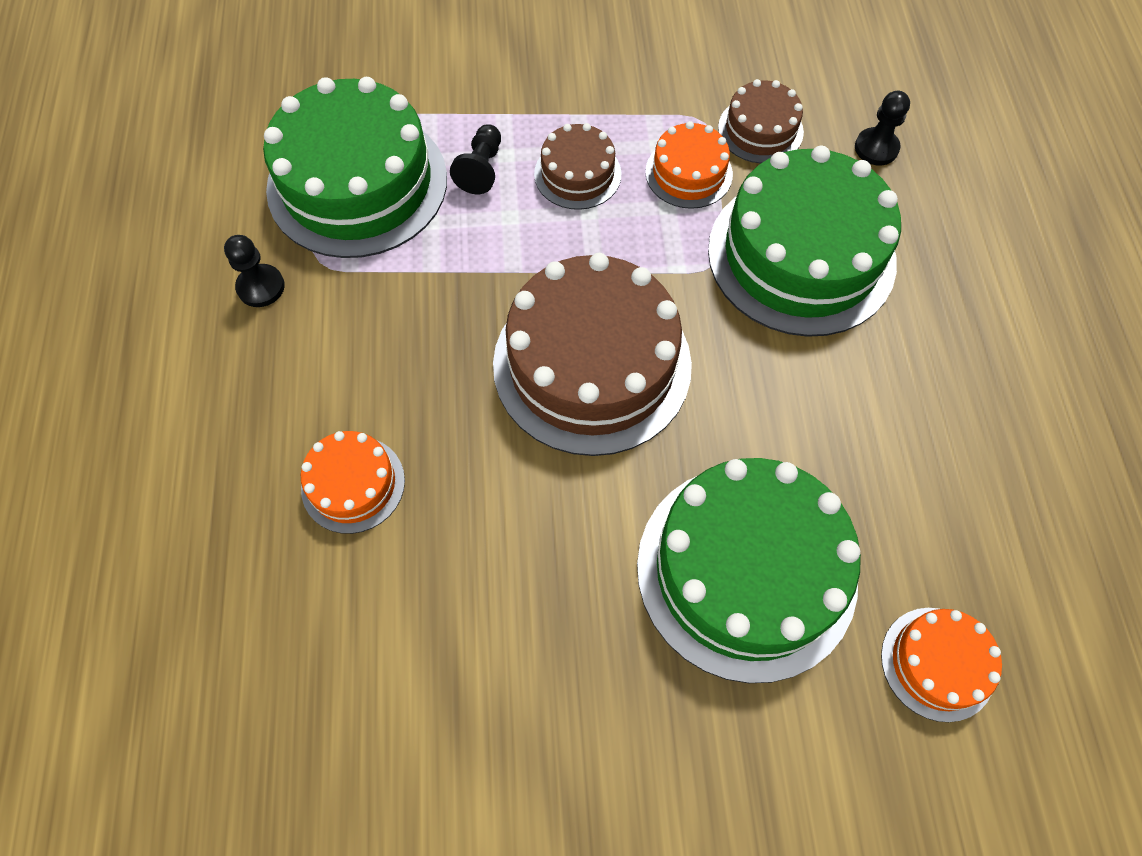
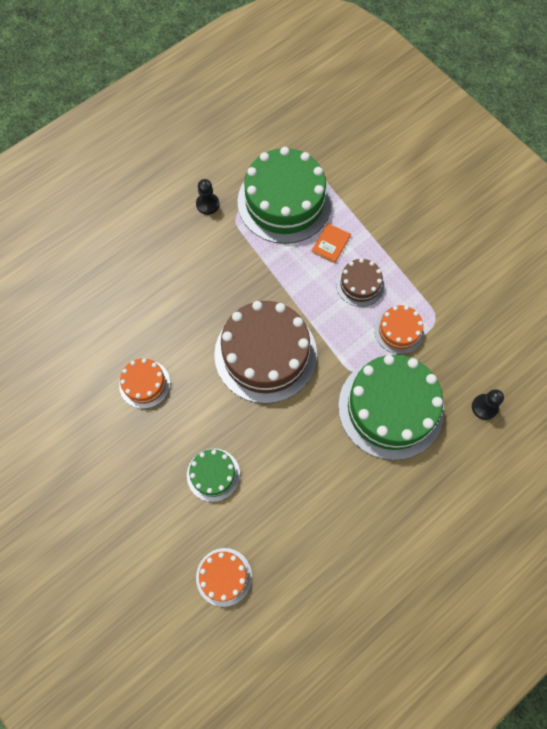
camera: 55 degrees right, 5 degrees up
(353, 484) = (148, 301): orange cake -> orange cake (144, 384)
(481, 169) = (331, 244): black pawn -> orange book
(746, 570) = (213, 474): green cake -> green cake, size x0.49
(760, 130) = (451, 347): brown cake -> none

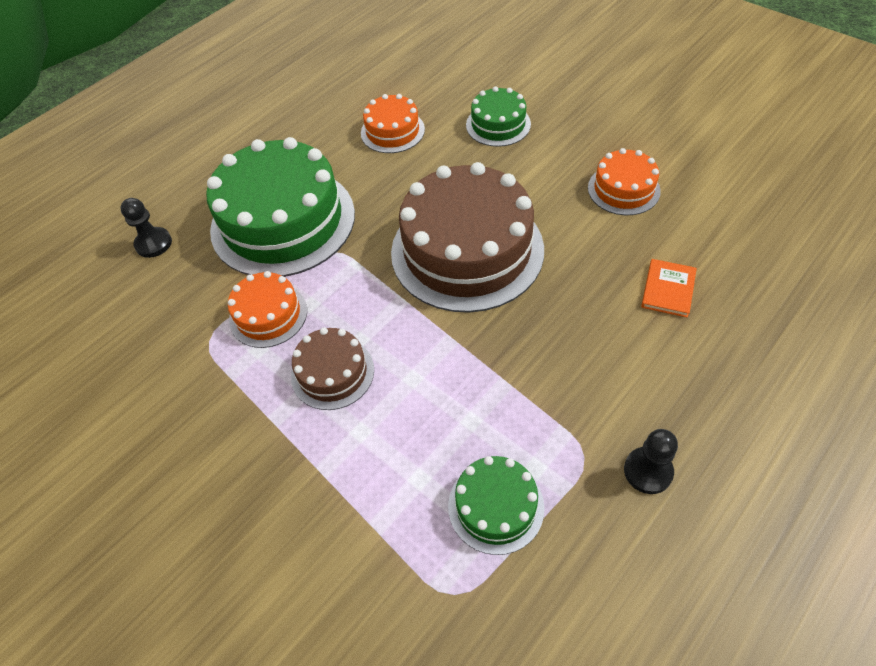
camera: 175 degrees right, 15 degrees down
(224, 576) = (460, 58): orange cake -> orange cake (392, 131)
(284, 202) = (496, 506): green cake -> green cake, size x0.49
(331, 244) = (390, 435): orange book -> orange book (668, 289)

